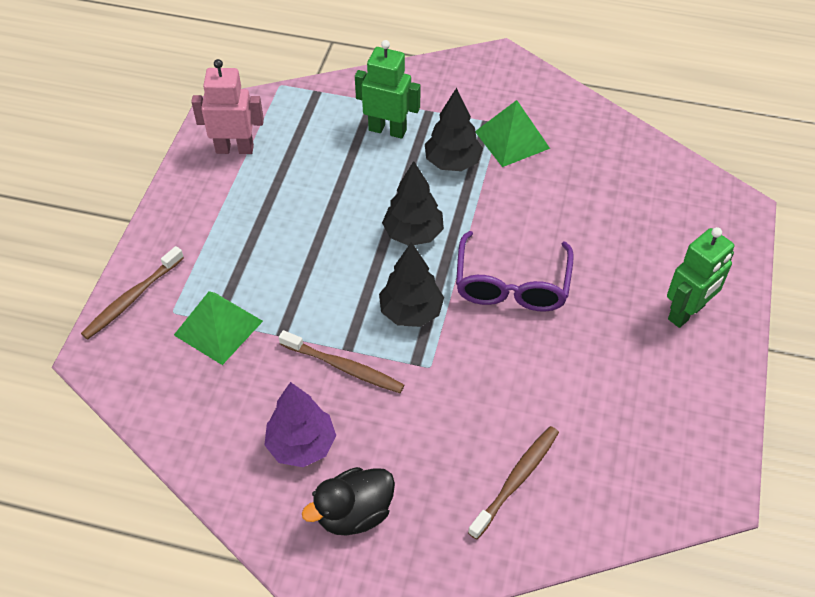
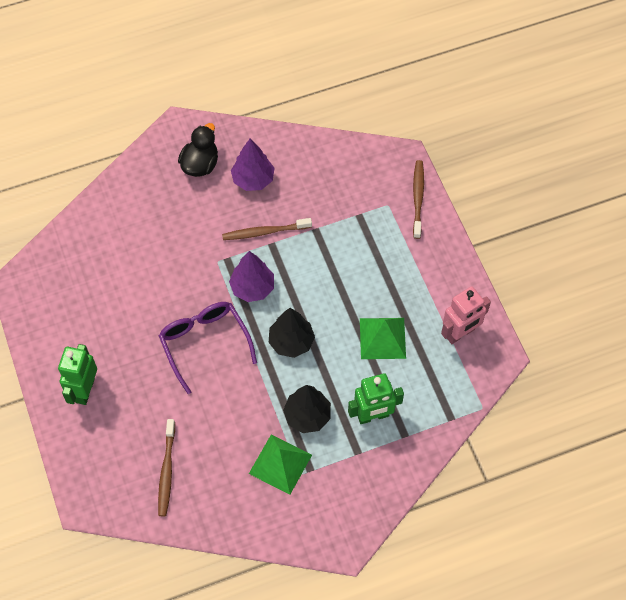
camera: 145 degrees right, 10 degrees up
(218, 327) = (353, 211): green pyramid -> green pyramid (382, 338)
(411, 312) = (252, 287): black tree -> purple tree
(516, 480) = (129, 228): brown toothbrush -> brown toothbrush (166, 471)

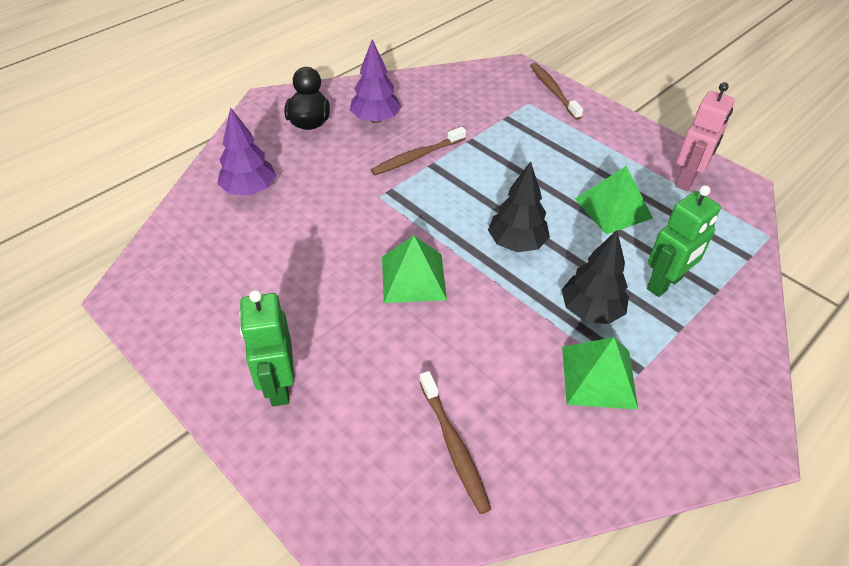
camera: 25 degrees left, 15 degrees down
(204, 343) = (413, 278): purple glasses -> green pyramid
(252, 287) = (436, 207): purple tree -> purple tree (250, 190)

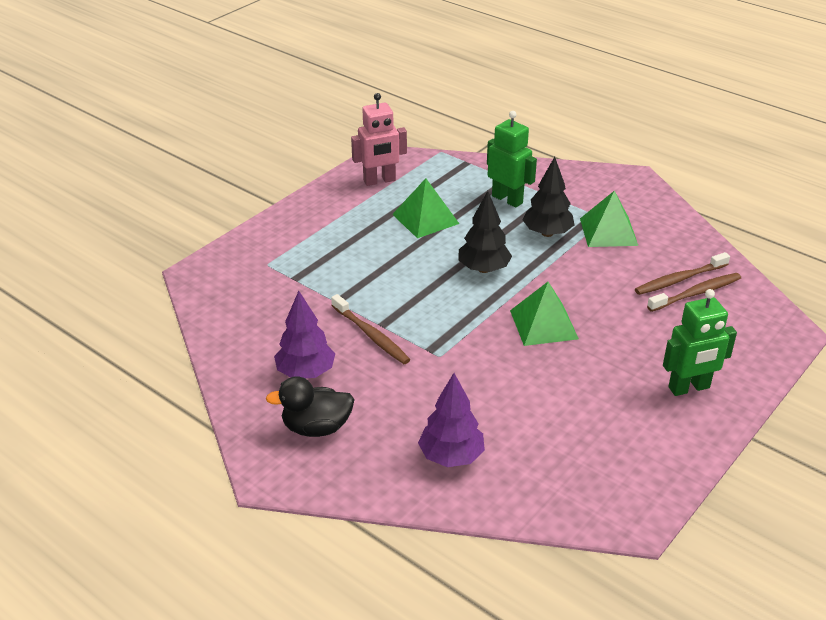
camera: 95 degrees left, 10 degrees down
(553, 91) = (243, 248): brown toothbrush -> brown toothbrush (679, 279)
(687, 179) = (379, 181): pink robot -> pink robot turned 135 degrees clockwise

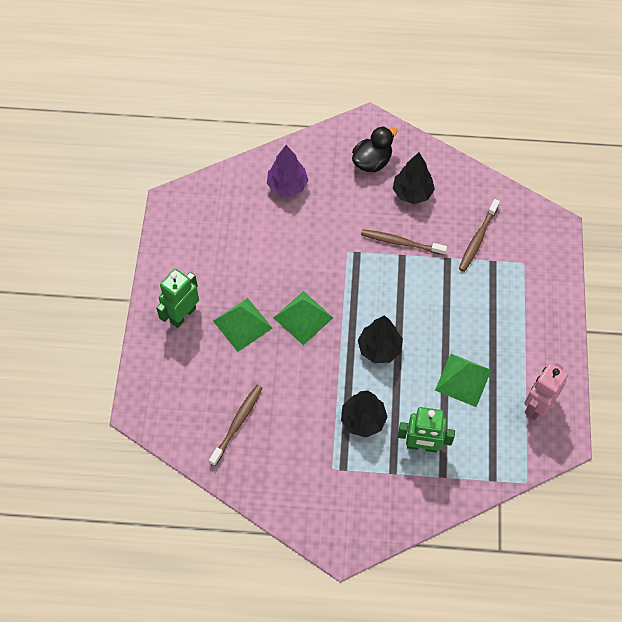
camera: 145 degrees right, 25 degrees up
(306, 372) = (412, 193): purple tree -> black tree
(608, 231) = (319, 452): green pyramid -> green pyramid (242, 324)
(696, 293) = (218, 414): brown toothbrush -> brown toothbrush (477, 239)

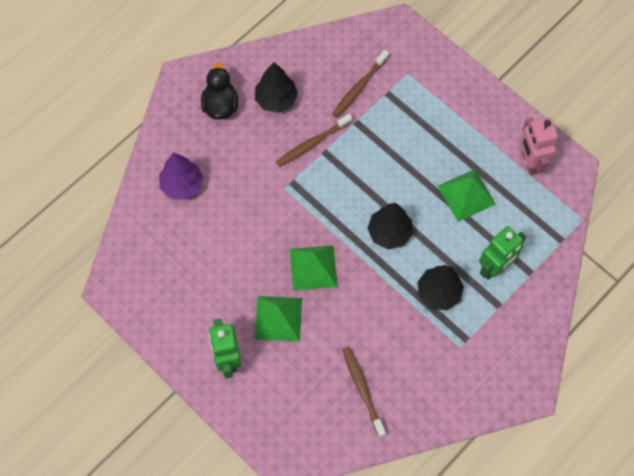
camera: 50 degrees left, 5 degrees up
(477, 239) = (359, 87): brown toothbrush -> brown toothbrush turned 60 degrees clockwise

